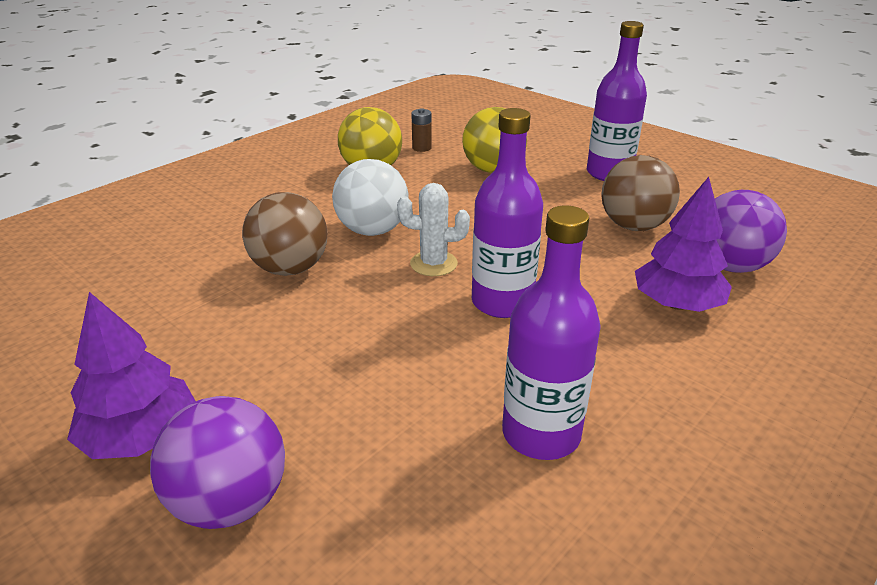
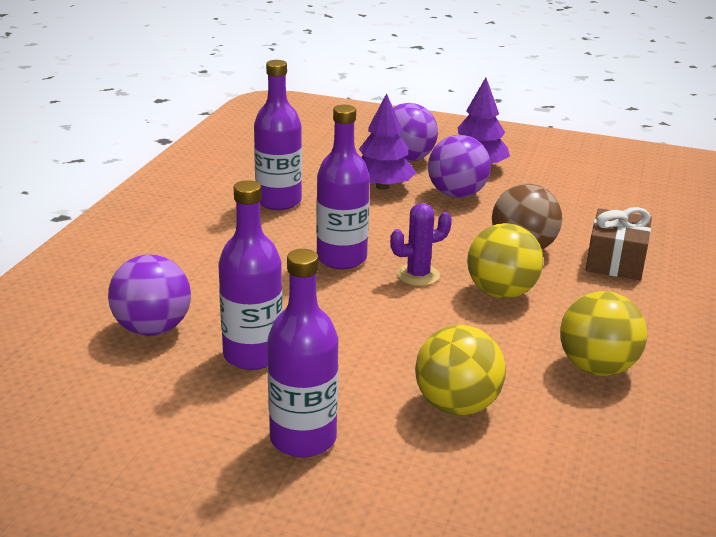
camera: 155 degrees right, 5 degrees down
(223, 235) = (615, 261): none -> brown gift
(257, 374) = (456, 194): none -> purple ball
(372, 230) = (501, 293): white ball -> yellow ball
(421, 148) = (586, 426): brown battery -> none
(433, 264) = (418, 275): white cactus -> purple cactus
(633, 226) = (253, 355): brown ball -> purple bottle
(677, 304) = (203, 284): purple tree -> purple tree (382, 186)

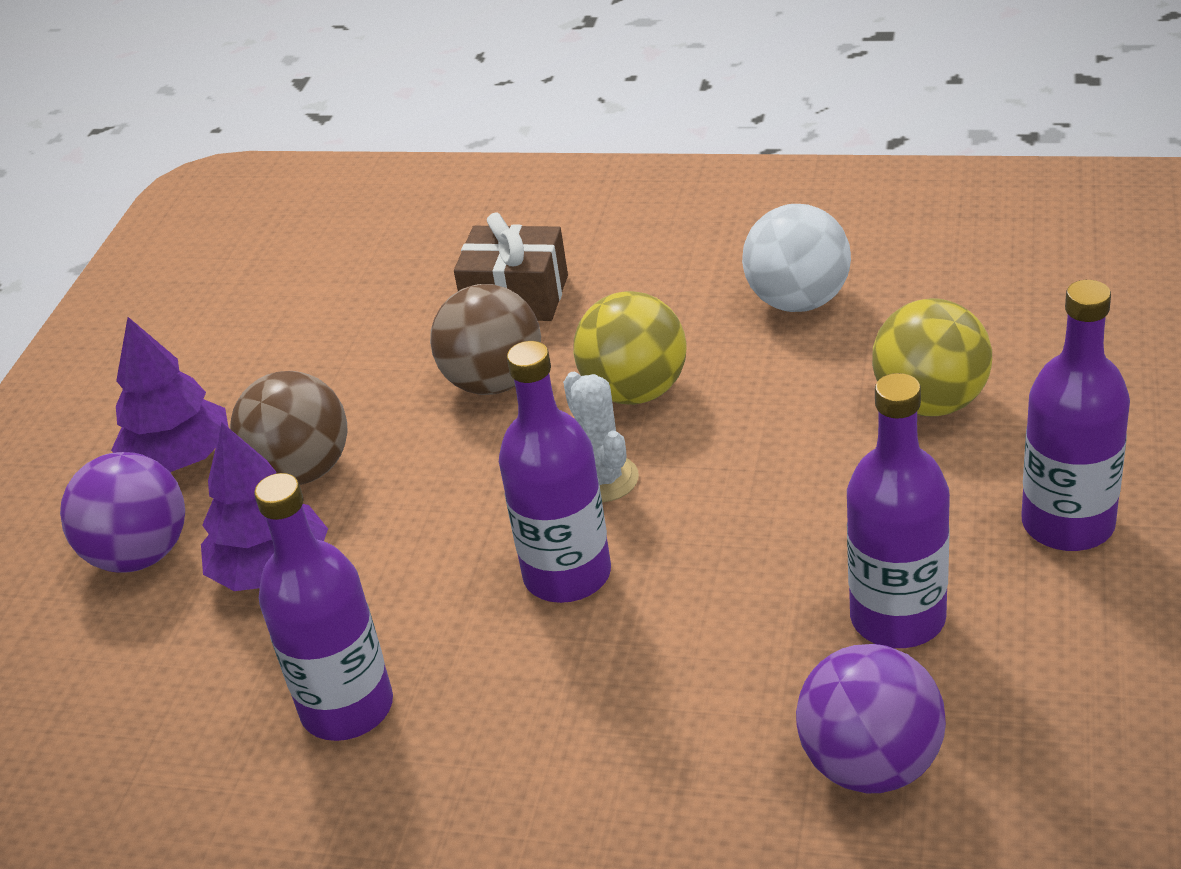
camera: 90 degrees left, 10 degrees up
(418, 275) = (604, 479): purple cactus -> white cactus
(456, 194) = (302, 471): purple ball -> brown ball
(596, 367) = (798, 301): yellow ball -> white ball

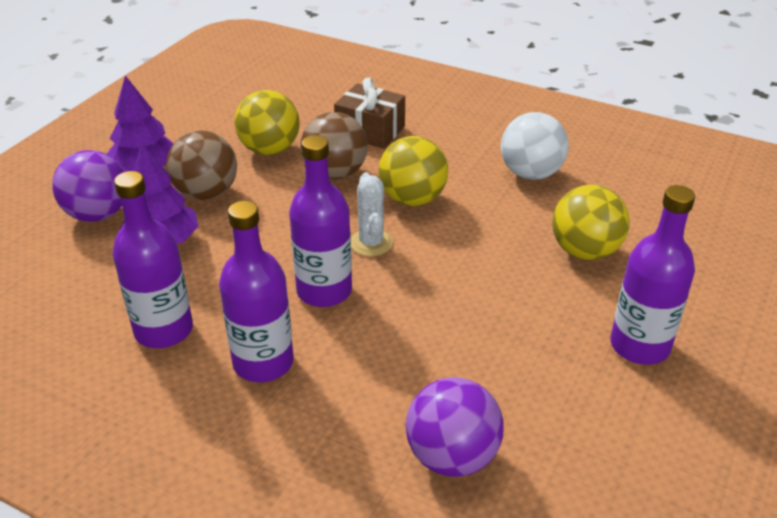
camera: 10 degrees right, 0 degrees up
(369, 371) = (269, 150): none -> yellow ball
(897, 618) = (508, 372): purple bottle -> purple bottle (263, 363)

